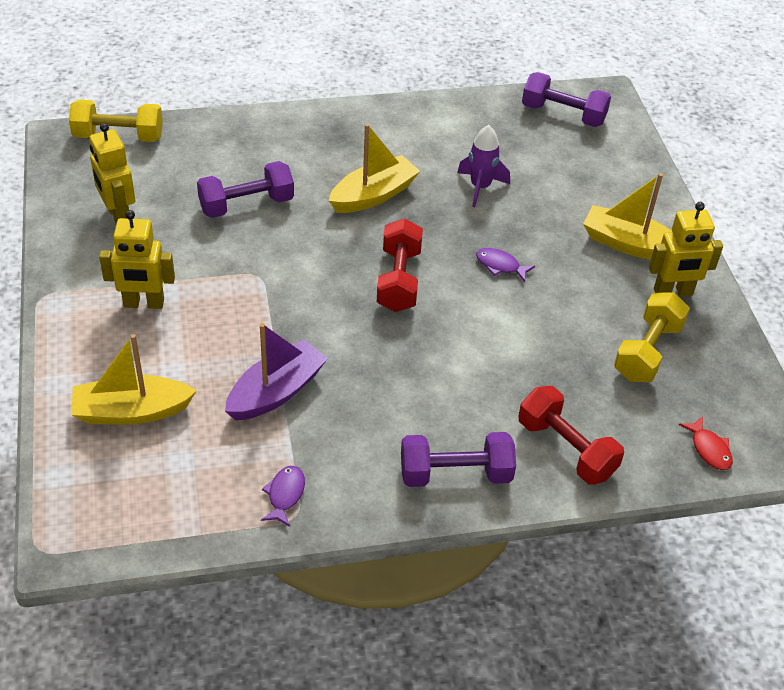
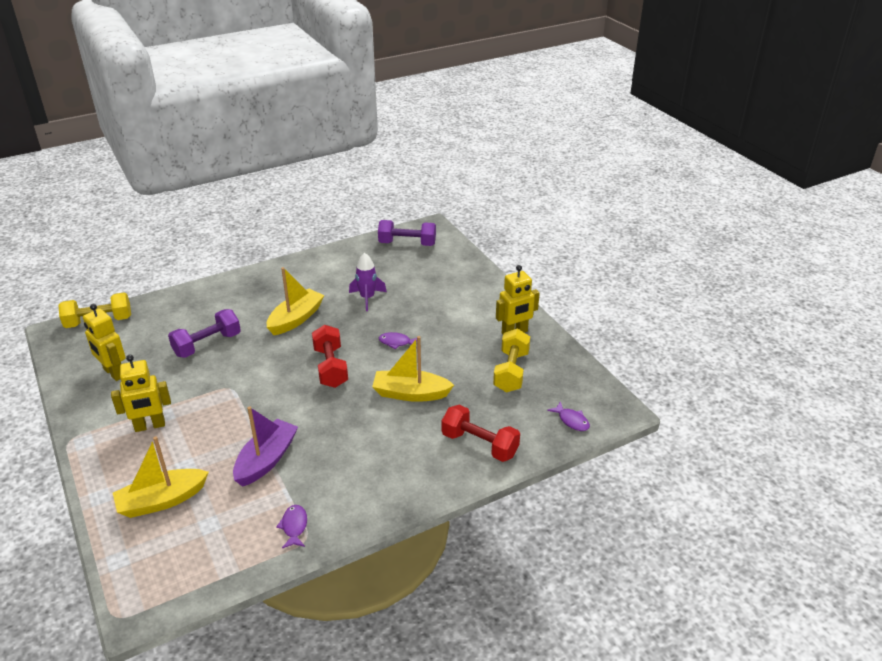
camera: 15 degrees left, 10 degrees down
(455, 474) = (410, 480): purple dumbbell -> none
(629, 244) = (476, 310): yellow boat -> yellow boat (410, 393)
(709, 449) = (571, 420): red fish -> purple fish

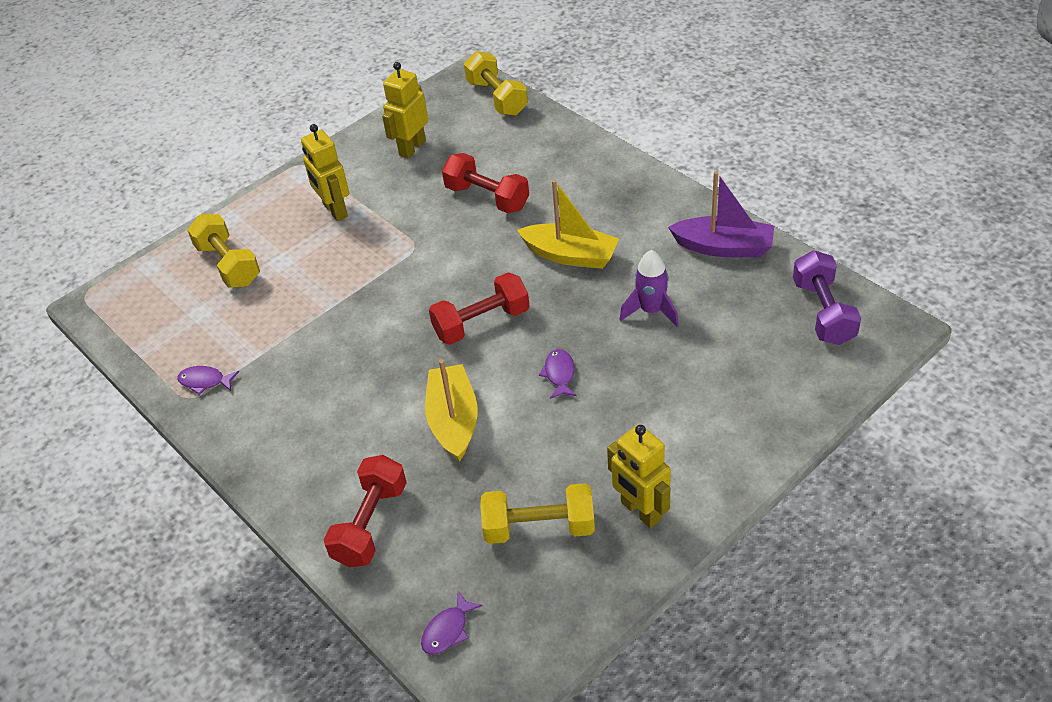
camera: 80 degrees right, 10 degrees up
(162, 500) = (228, 265): yellow boat -> yellow dumbbell
(207, 344) = (487, 198): purple dumbbell -> red dumbbell
(266, 460) = (301, 322): purple boat -> purple boat (723, 247)
(294, 526) = (205, 381): purple fish -> purple fish turned 150 degrees counterclockwise

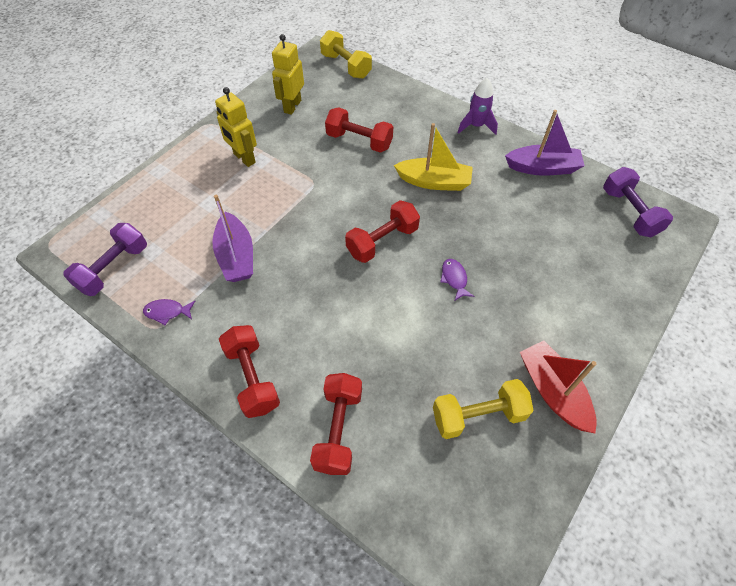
camera: 15 degrees left, 10 degrees up
(154, 328) = (114, 268): none -> purple dumbbell
(228, 265) = (167, 208): yellow dumbbell -> none
(286, 460) = (252, 378): none -> red dumbbell
(298, 326) = (236, 256): none -> purple boat
(448, 630) = (430, 524): purple fish -> none
(454, 420) = (383, 327): yellow boat -> none
(640, 511) = (552, 391): yellow robot -> red boat
(651, 311) = (507, 221): purple rocket -> purple rocket (476, 126)

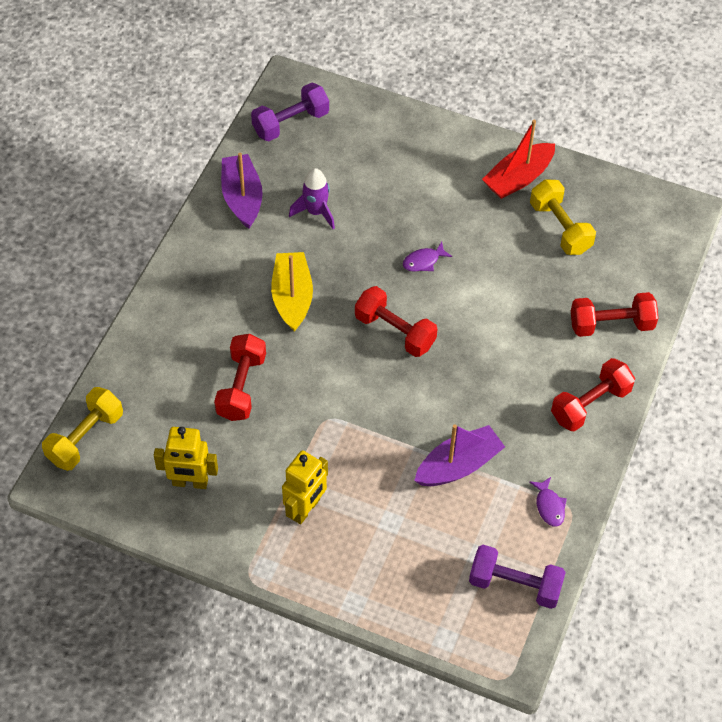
camera: 105 degrees left, 0 degrees up
(476, 126) = (183, 267): purple rocket -> purple rocket (315, 212)

